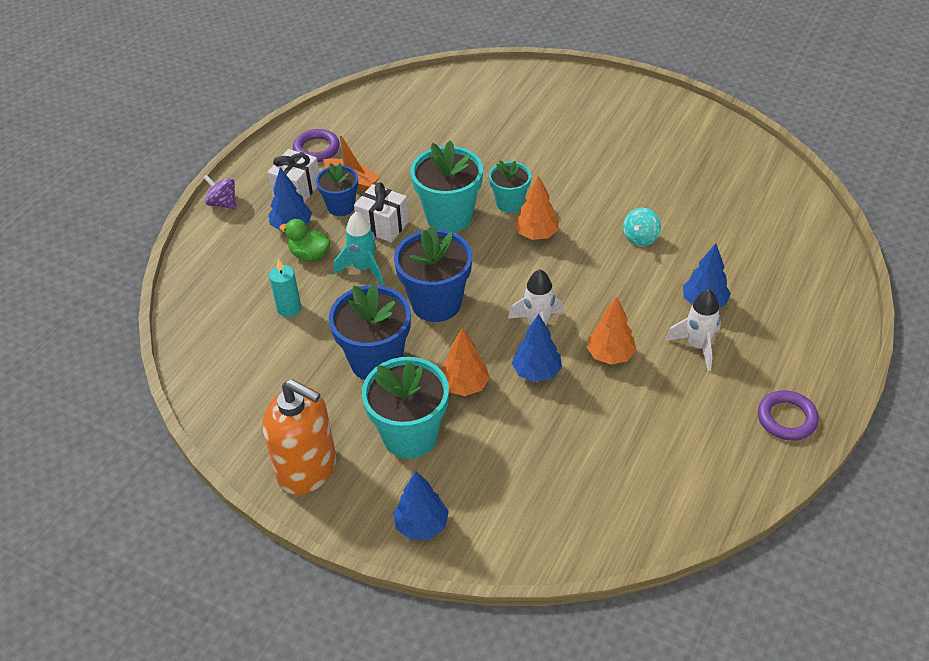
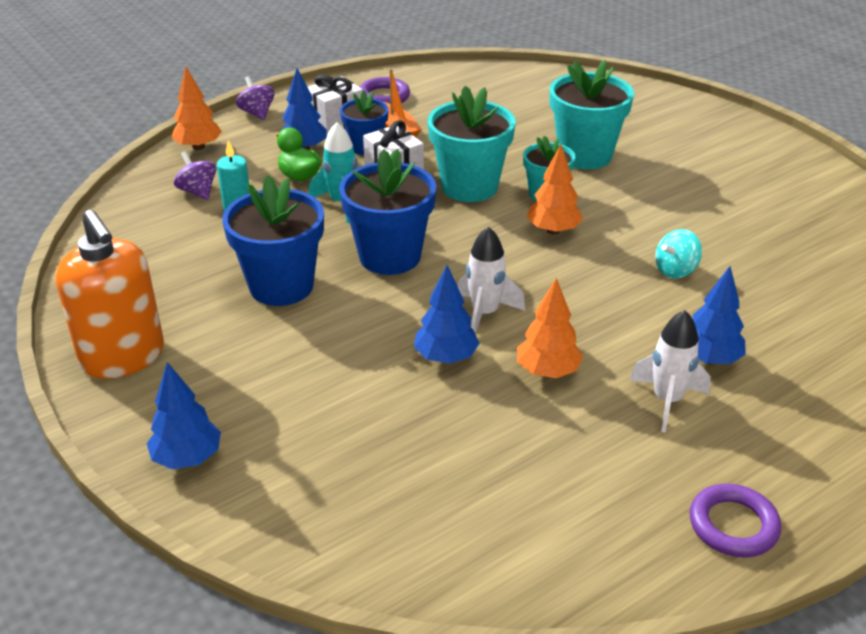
camera: 25 degrees right, 10 degrees down
(239, 300) = (198, 192): none -> purple spinning top
(410, 435) = (254, 366): turquoise flower pot -> turquoise flower pot (584, 155)
(464, 386) = (354, 341): orange tree -> orange tree (198, 147)

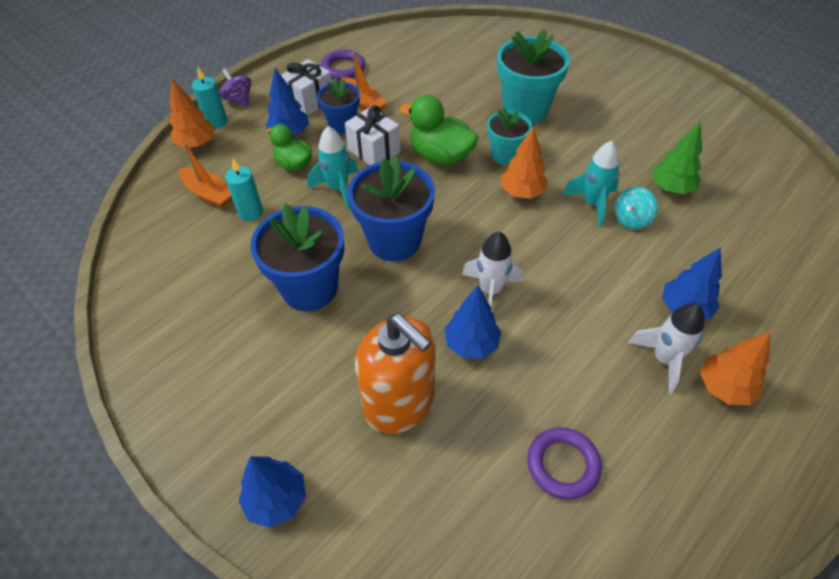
camera: 10 degrees left, 15 degrees up
(123, 357) = (188, 392): orange soap dispenser -> orange soap dispenser (400, 403)
(198, 192) = (209, 193): purple spinning top -> orange boat
(226, 130) = (216, 122): none -> turquoise candle
(469, 187) = (441, 155): turquoise flower pot -> green duck
(547, 371) = (559, 345): orange tree -> orange tree (724, 387)
(634, 250) = (592, 203): none -> turquoise rocket
(733, 525) = (754, 484): purple ring -> purple ring (563, 465)
(736, 247) = (671, 188): none -> green tree

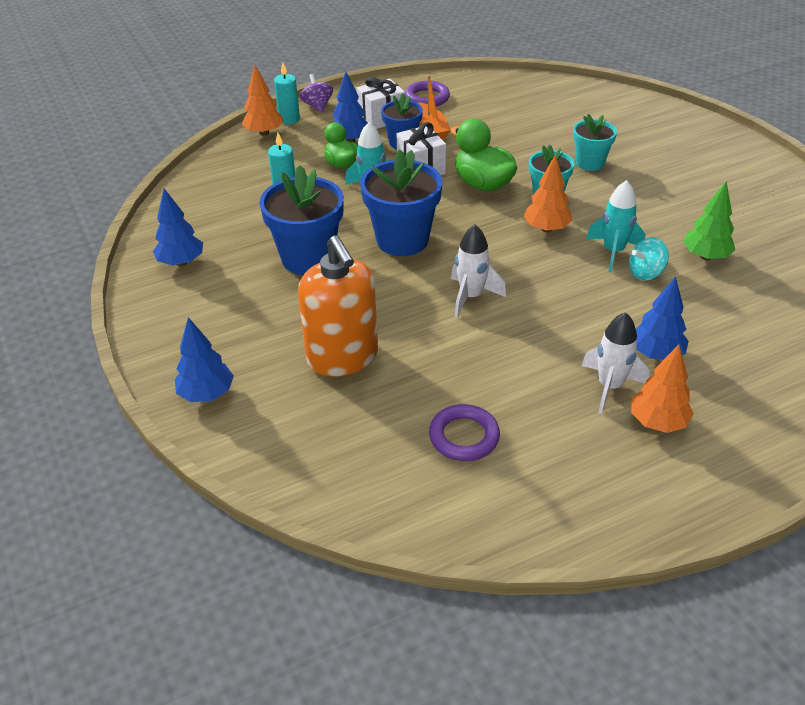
camera: 20 degrees right, 10 degrees down
(209, 193) = (256, 172): orange boat -> none
(471, 344) = (430, 331): blue tree -> blue tree (181, 262)
(525, 109) = (590, 163): turquoise flower pot -> turquoise flower pot, size x0.60

